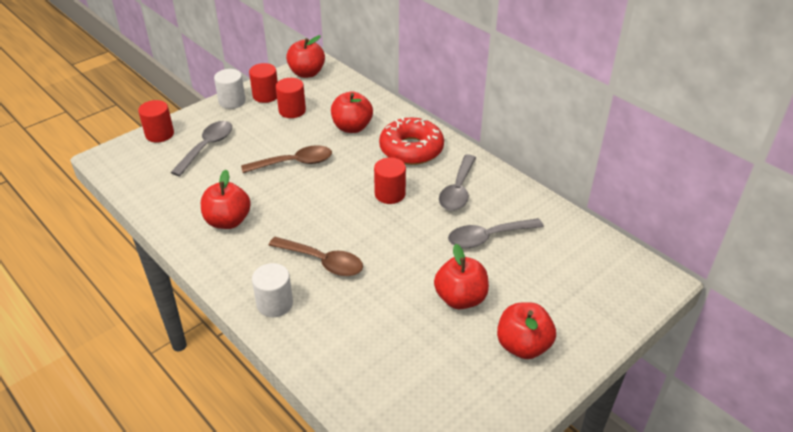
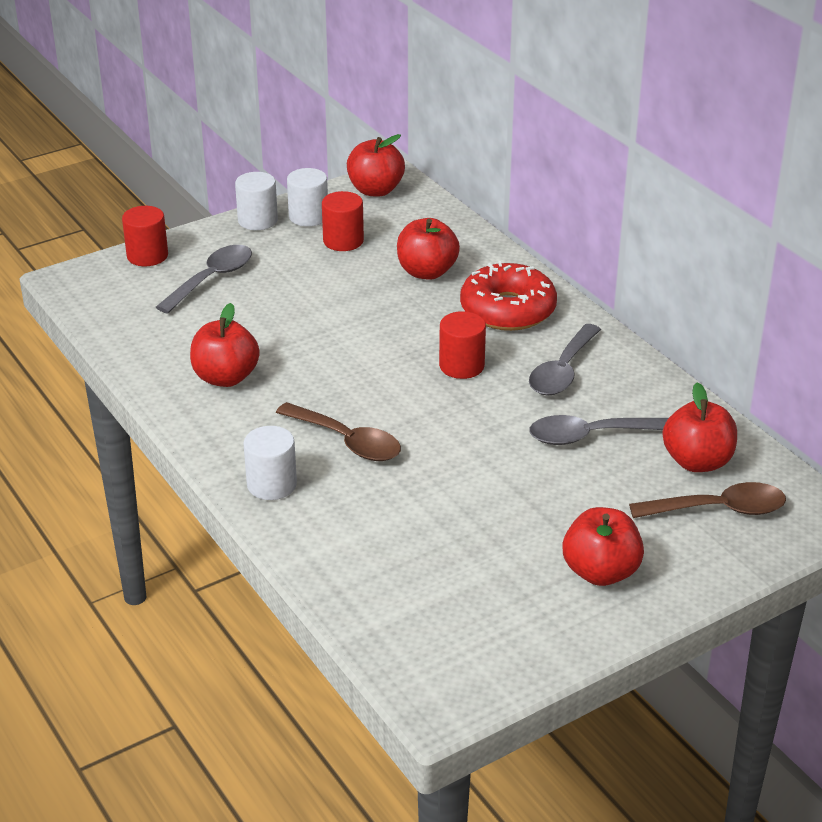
camera: 10 degrees right, 5 degrees down
(266, 95) = (308, 217): red cylinder -> white cylinder
(294, 163) = (333, 312): brown spoon -> brown spoon (719, 509)
(460, 298) = (529, 506): red apple -> red apple (697, 461)

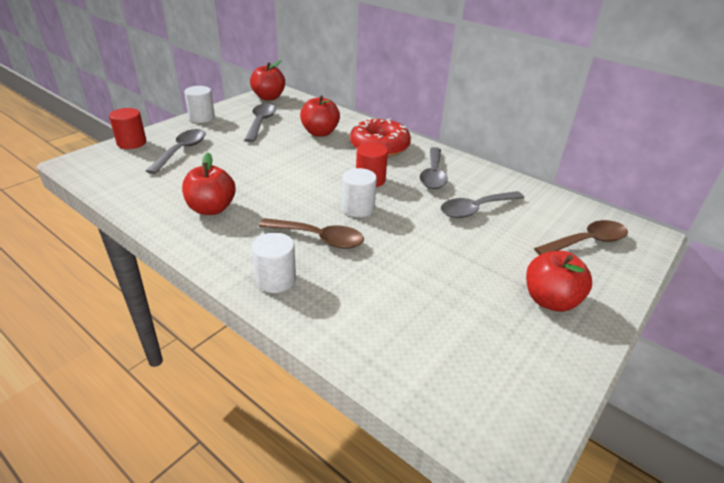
camera: 20 degrees left, 0 degrees up
(308, 217) = (233, 113): white cylinder -> white cylinder (358, 208)
(343, 241) = (261, 123): red cylinder -> grey spoon
(697, 461) = (550, 214): red apple -> none

